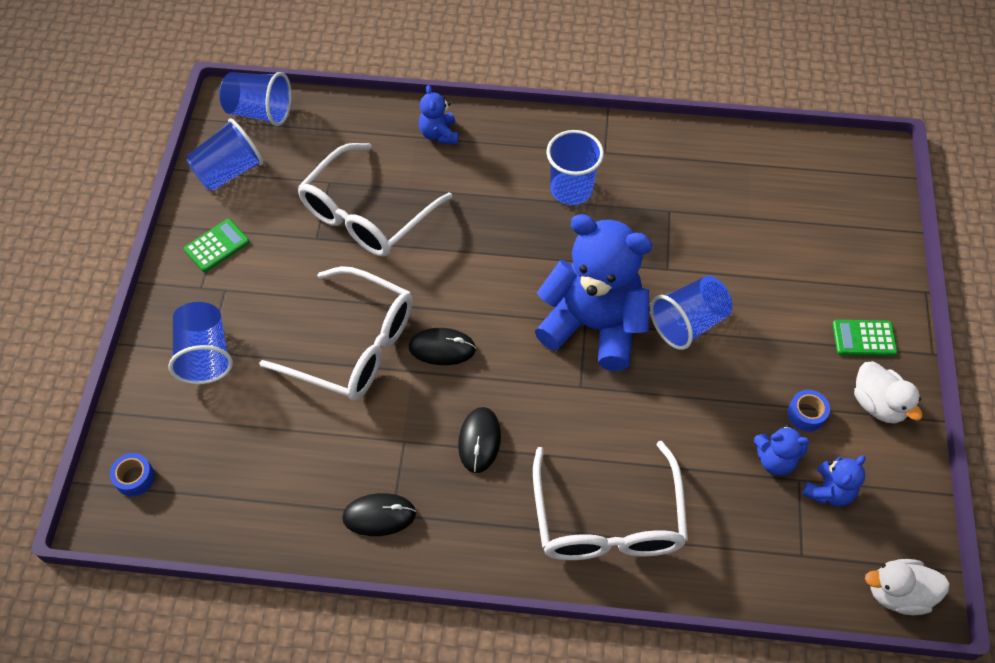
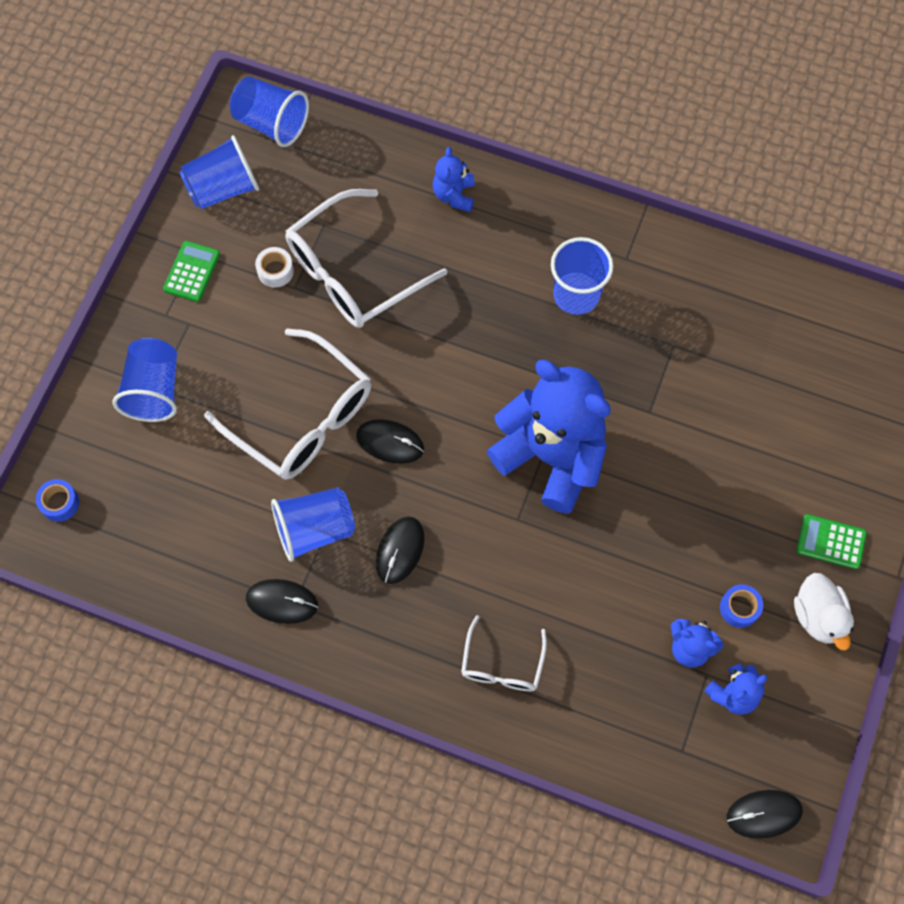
camera: 15 degrees right, 10 degrees up
(217, 246) = (192, 272): green calculator -> green calculator turned 45 degrees counterclockwise
(295, 228) = (275, 271): none -> white tape
(607, 519) = (502, 664): white glasses -> white glasses, size x0.54
(688, 323) = (651, 478): blue cup -> blue cup (315, 529)
(897, 593) = (764, 814): white duck -> black mouse

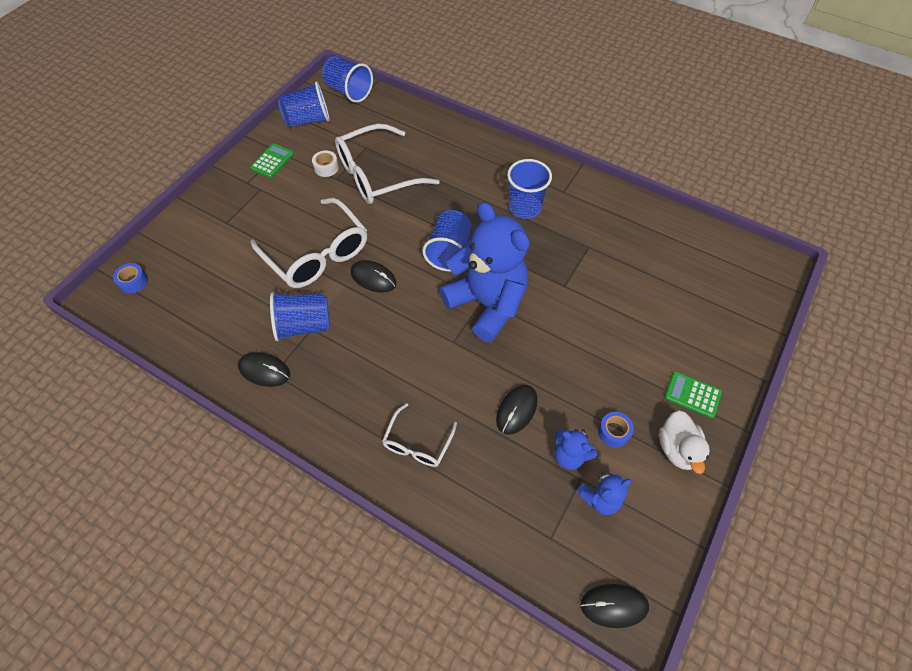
camera: 10 degrees right, 10 degrees down
(154, 390) = (223, 223): blue cup -> blue cup (449, 252)
(400, 550) = (361, 349): black mouse -> black mouse (516, 410)
(454, 195) = (455, 142): blue teddy bear -> none

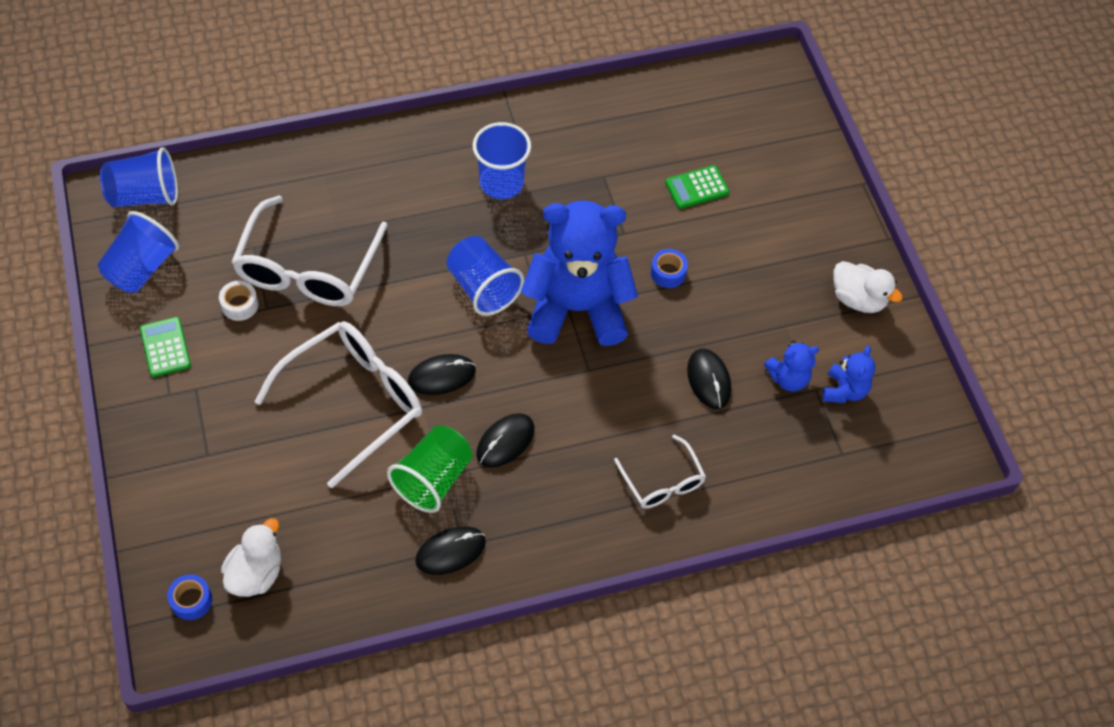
camera: 50 degrees left, 0 degrees up
(173, 295) = (256, 573): none -> white duck
(303, 325) = (433, 479): blue cup -> green cup
(317, 254) = (353, 402): white glasses -> white glasses turned 45 degrees counterclockwise
(613, 432) = (800, 328): blue tape -> blue tape (668, 273)
(614, 605) = (933, 458): black mouse -> black mouse (505, 441)
(692, 395) = (825, 243): green calculator -> green calculator (697, 188)

